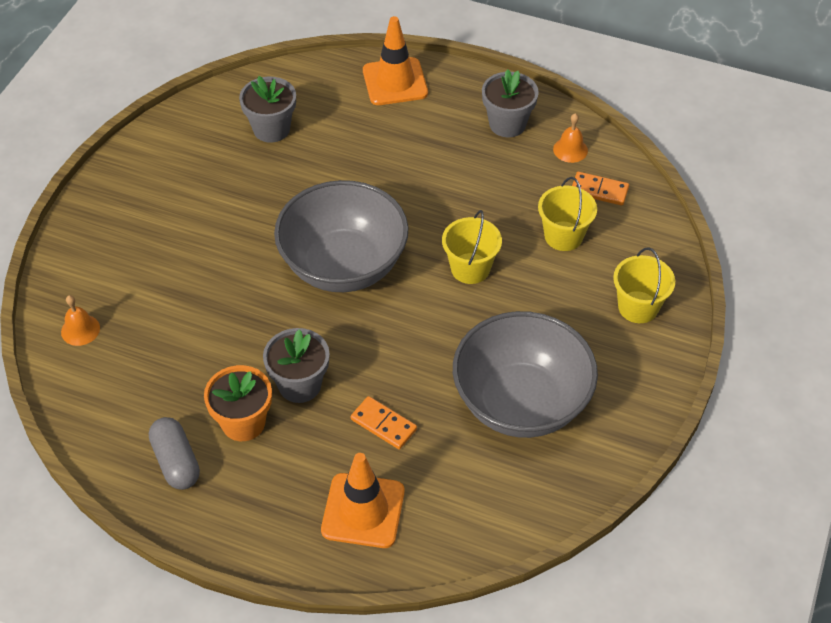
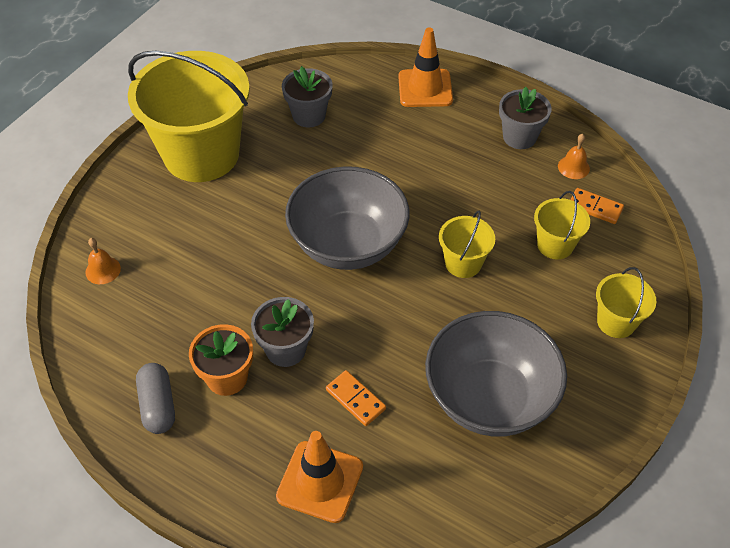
camera: 10 degrees right, 0 degrees up
(160, 188) = (201, 154): none -> yellow bucket

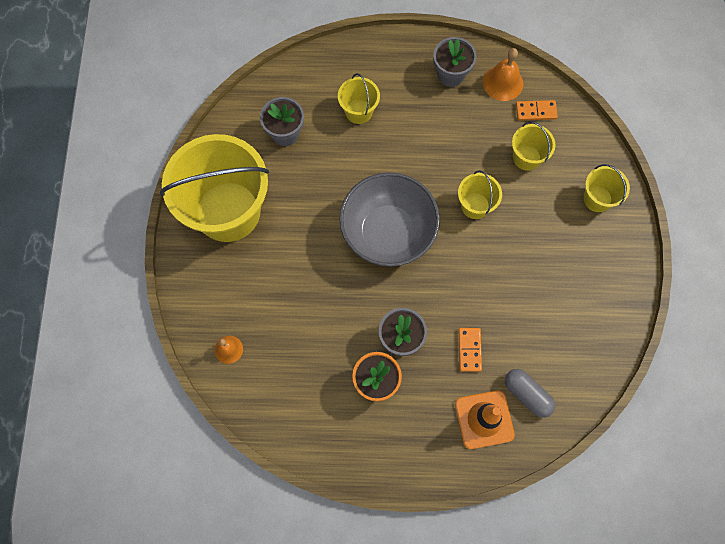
camera: 30 degrees left, 20 degrees up
(158, 405) = (345, 428): grey capsule -> grey capsule (527, 394)
(355, 399) = (469, 350): orange domino -> orange domino turned 75 degrees clockwise
(397, 128) = (358, 111): none -> yellow bucket
(425, 88) = (356, 62): orange traffic cone -> none
(489, 398) = (551, 300): grey bowl -> none
(573, 167) = (503, 83): orange bell -> orange bell, size x1.58

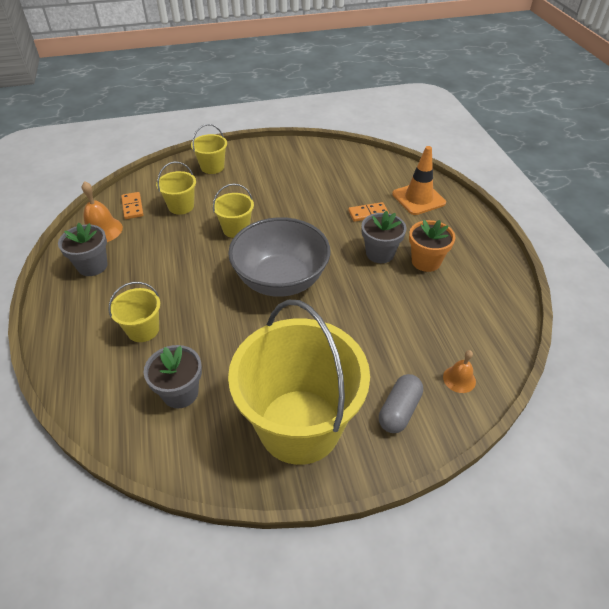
camera: 105 degrees left, 25 degrees down
(527, 394) = (387, 181): grey capsule -> grey capsule (399, 410)

